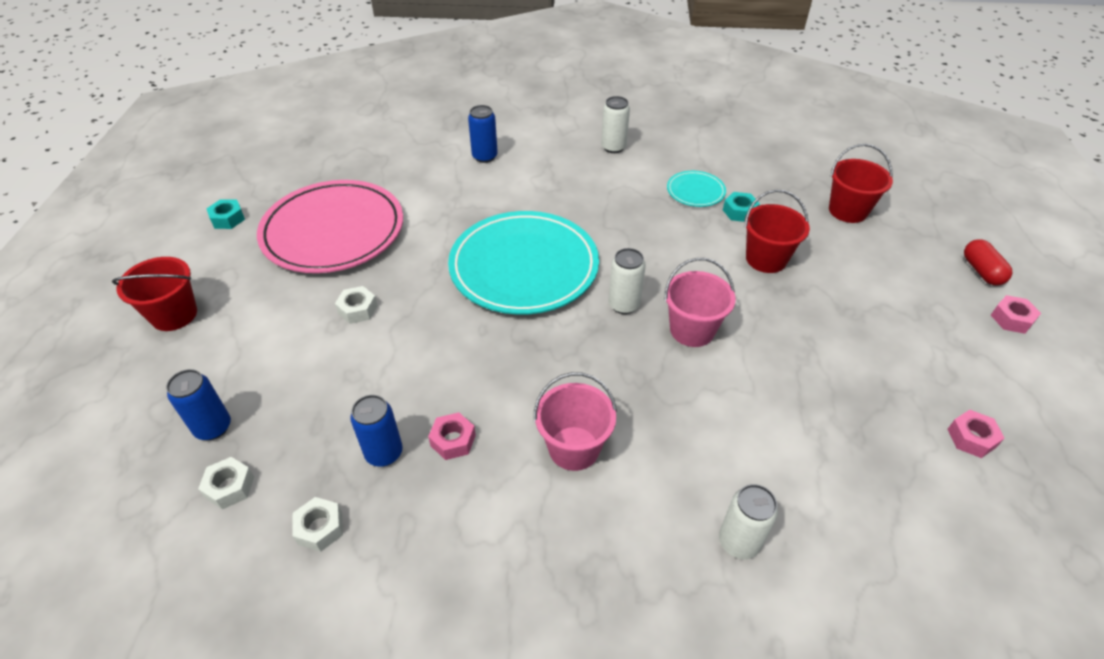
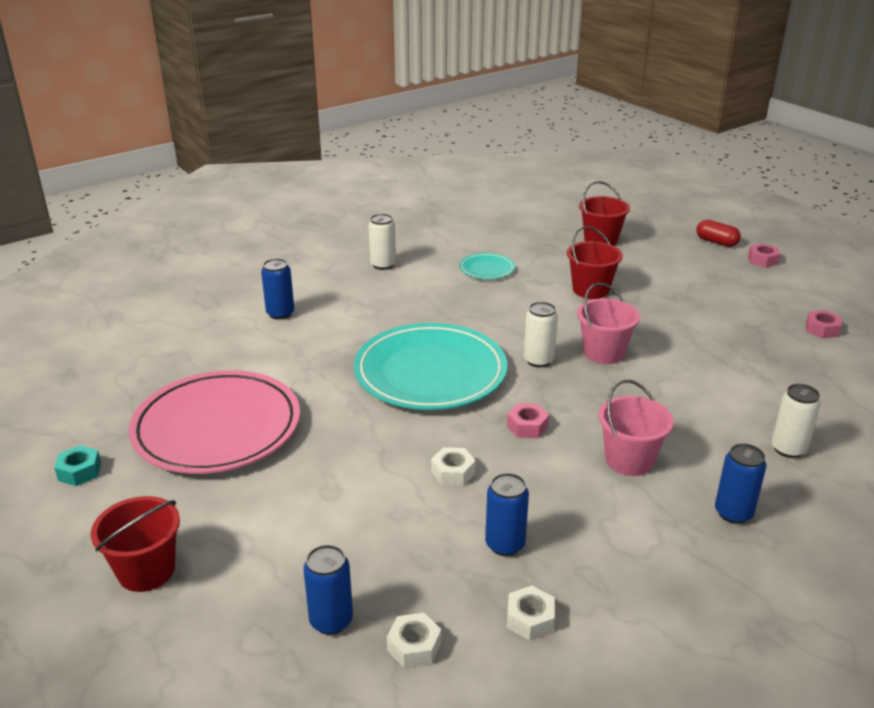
camera: 40 degrees left, 15 degrees down
(358, 309) = (333, 469): white nut -> white nut (453, 472)
(453, 440) = (543, 505): pink nut -> pink nut (527, 426)
(594, 565) = (733, 513): none -> blue can
(739, 212) = (534, 269): turquoise nut -> none

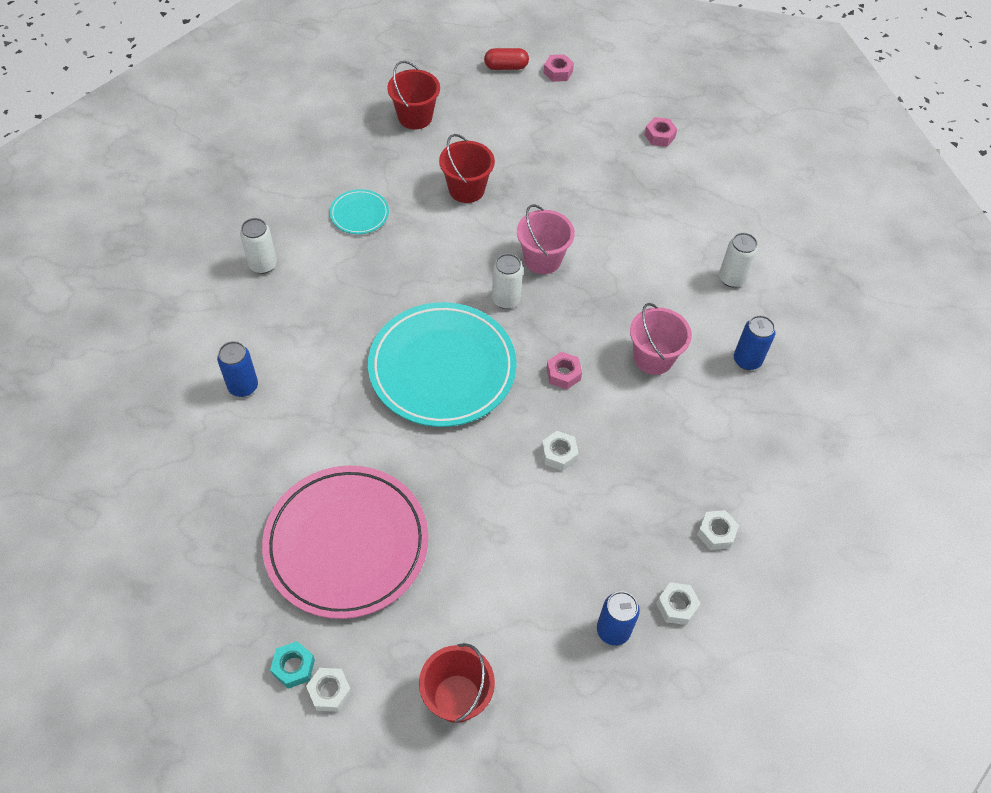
camera: 45 degrees left, 25 degrees up
(77, 501) = (330, 692): none -> white nut
(505, 544) = (649, 489): blue can -> none

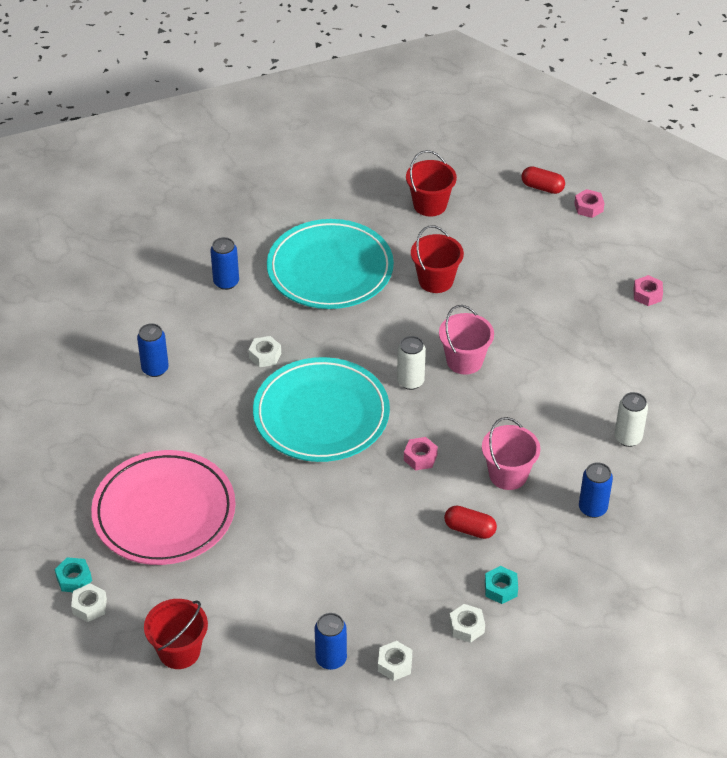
camera: 30 degrees right, 10 degrees down
(263, 265) = (226, 282): white can -> blue can
(359, 214) = (330, 269): turquoise plate -> turquoise plate, size x2.27
(559, 454) = (374, 516): white nut -> white nut (265, 355)
(654, 429) = (469, 529): none -> red capsule
(720, 478) = (500, 589): none -> turquoise nut

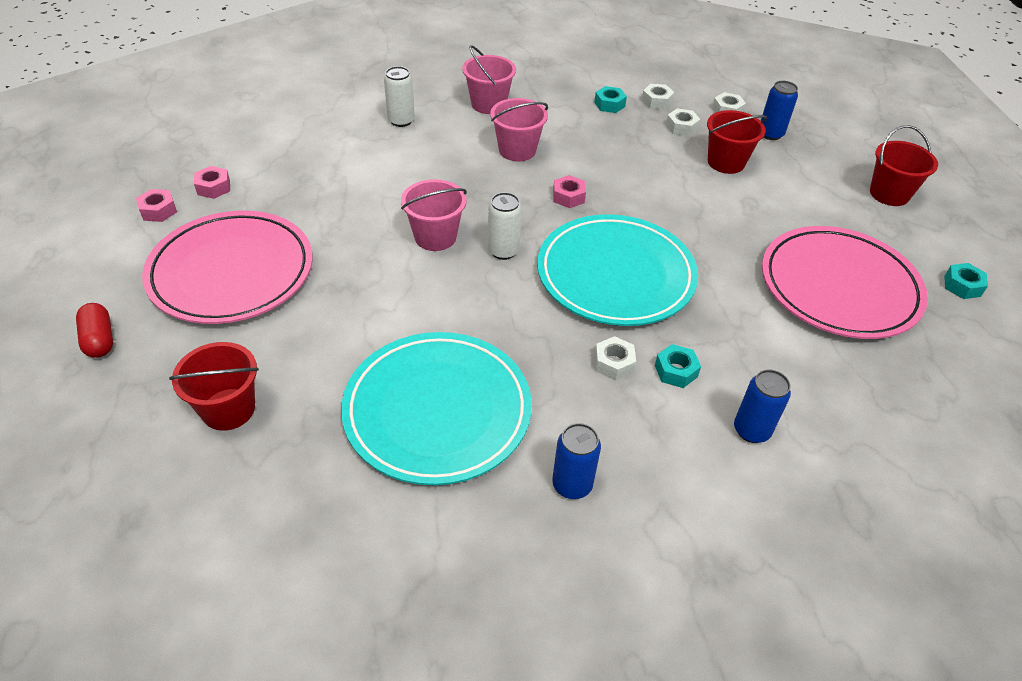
camera: 140 degrees left, 0 degrees up
(89, 606) = (956, 259): white nut -> white nut (681, 127)
(225, 375) = (676, 371): none -> turquoise nut
(435, 280) = (353, 320): red bucket -> red bucket (726, 162)
(469, 529) = (589, 140): red capsule -> none
(541, 258) = (231, 272): none -> pink plate
(588, 207) = (106, 287): pink nut -> pink nut (158, 210)
(592, 508) = (488, 104): blue can -> pink bucket

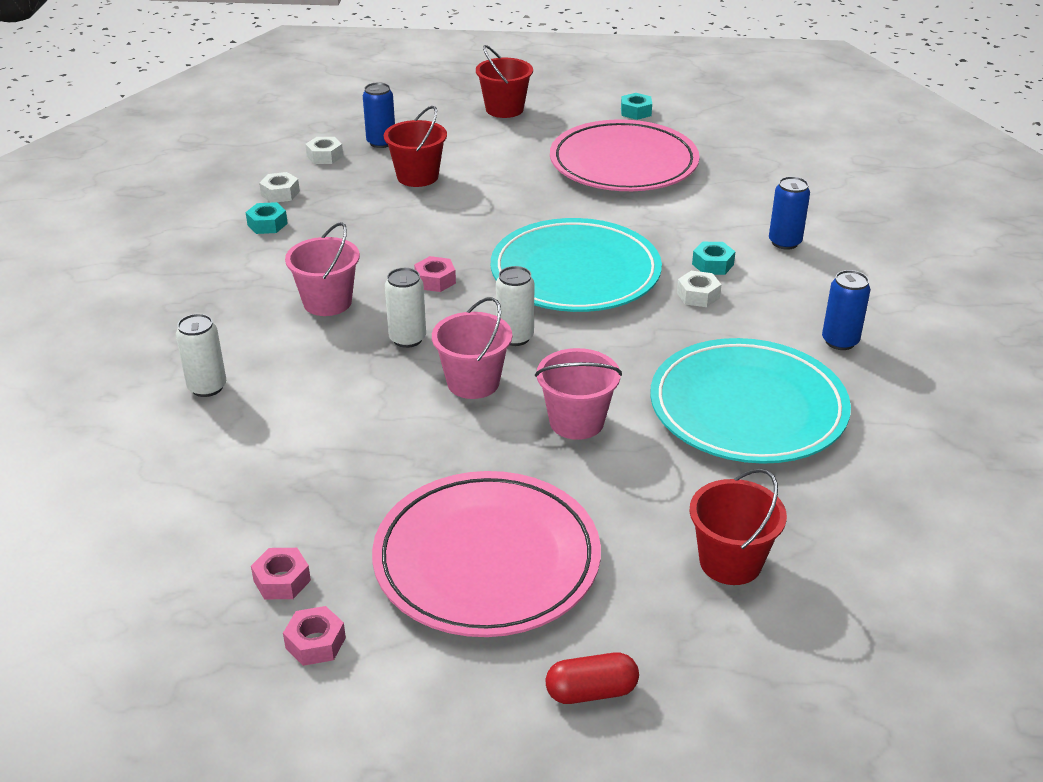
camera: 75 degrees left, 10 degrees down
(483, 195) = (407, 339): none -> white can
(488, 104) = (211, 310): pink bucket -> pink bucket (576, 422)
(681, 127) = (341, 188): white nut -> none

